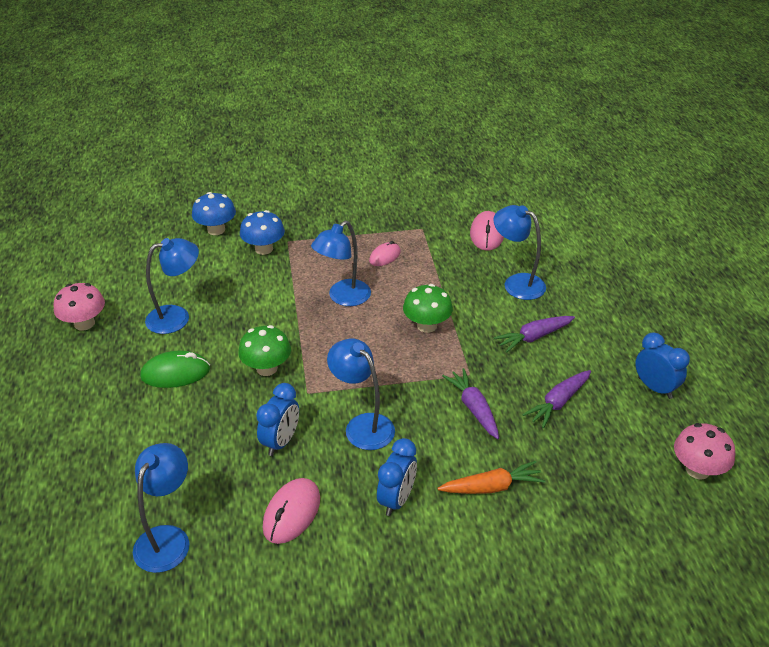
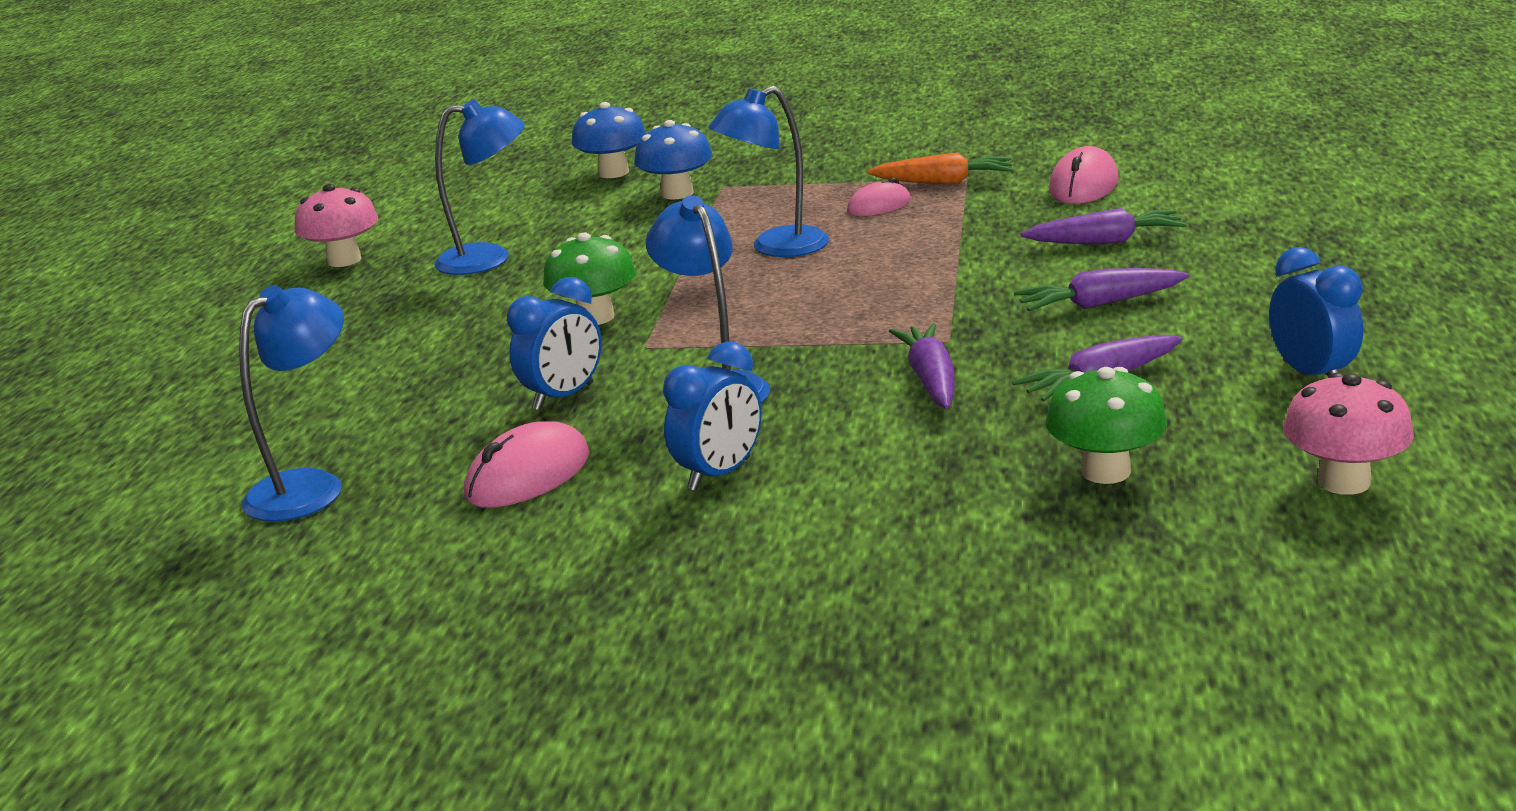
camera: 20 degrees right, 15 degrees down
(175, 373) = (446, 315): green mouse -> none
(427, 325) = (905, 283): green mushroom -> green mushroom (1105, 471)
(492, 487) = (905, 473): orange carrot -> orange carrot (944, 182)
(516, 283) = (1106, 241): blue lamp -> purple carrot

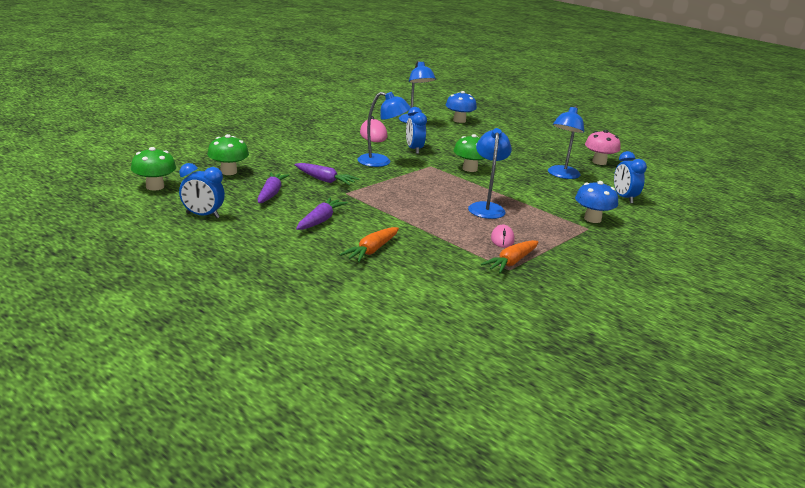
camera: 120 degrees right, 0 degrees up
(613, 173) = (648, 221): blue mushroom -> blue mushroom (459, 120)
(720, 474) = (328, 146): blue clock -> blue clock (624, 198)
(1083, 186) = (446, 283): pink mouse -> none
(1106, 241) = (371, 251): purple carrot -> orange carrot
(1343, 482) = (155, 187): pink mushroom -> green mushroom

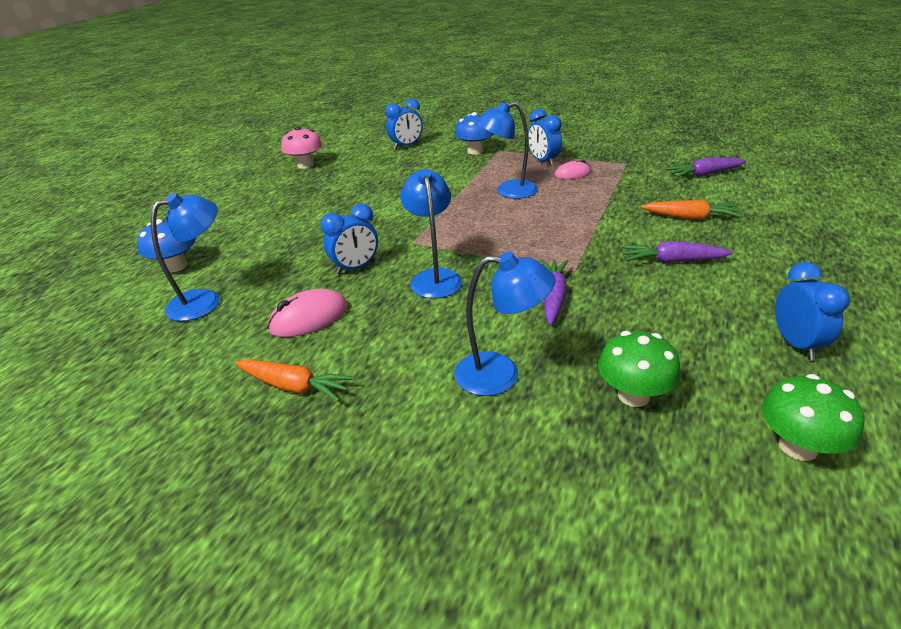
camera: 105 degrees left, 10 degrees up
(271, 194) = (653, 320): purple carrot -> purple carrot (704, 174)
(470, 169) = (398, 219): green mushroom -> none
(511, 262) = (613, 164): orange carrot -> orange carrot (294, 386)
(543, 237) = (543, 161): none -> blue clock
(561, 175) = (368, 175): blue lamp -> blue lamp (501, 374)

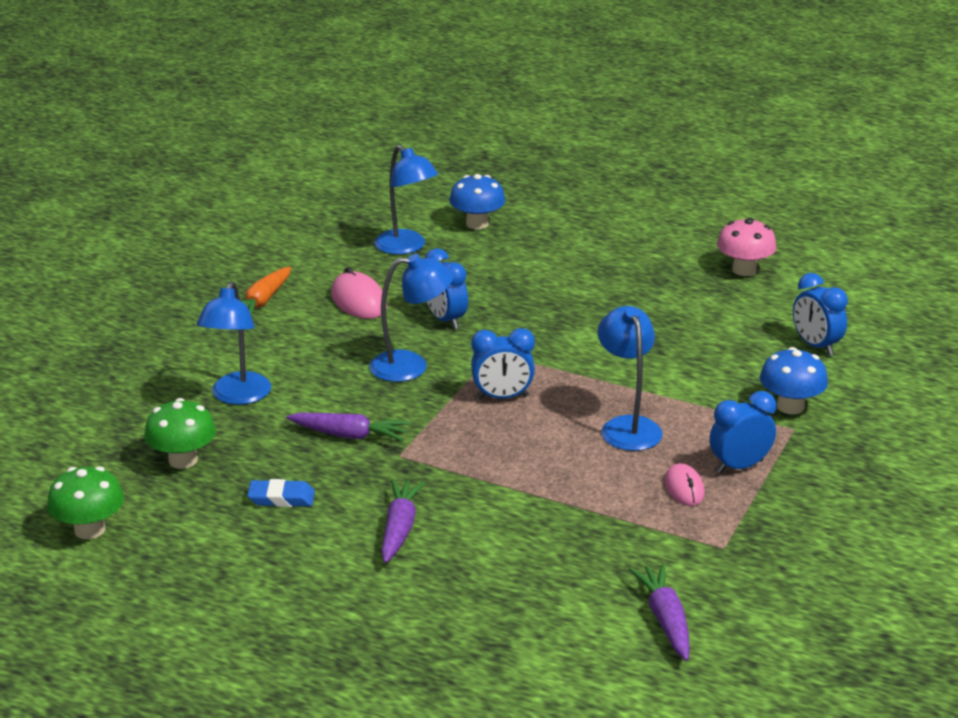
camera: 90 degrees right, 5 degrees down
(665, 321) = (281, 498): none -> blue eraser
(690, 217) = (513, 569): orange carrot -> none
(796, 344) = (213, 571): blue clock -> blue clock (502, 397)

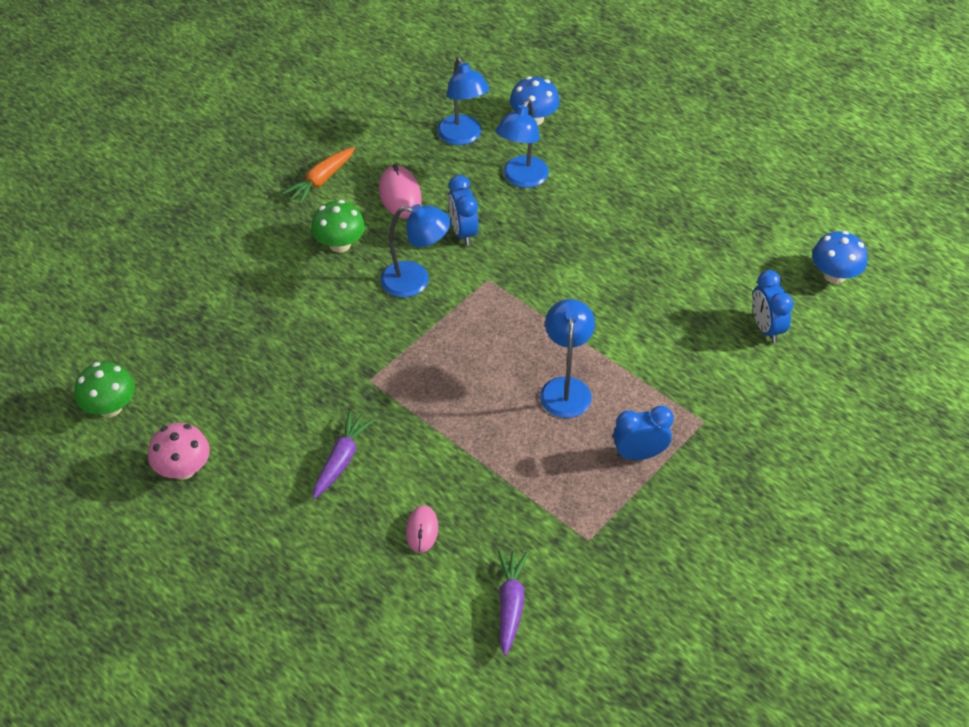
camera: 15 degrees right, 20 degrees up
(183, 460) = (202, 348): green mushroom -> green mushroom (340, 244)
(238, 396) = (266, 287): blue lamp -> blue lamp (521, 179)
(281, 498) = (262, 407): blue eraser -> none
(349, 435) = (338, 349): purple carrot -> none
(502, 397) = (476, 333): blue clock -> none
(684, 488) = (583, 468): pink mouse -> pink mouse (422, 530)
(744, 270) = (744, 222): pink mushroom -> pink mushroom (183, 469)
(790, 406) = (712, 395): blue mushroom -> blue mushroom (834, 275)

